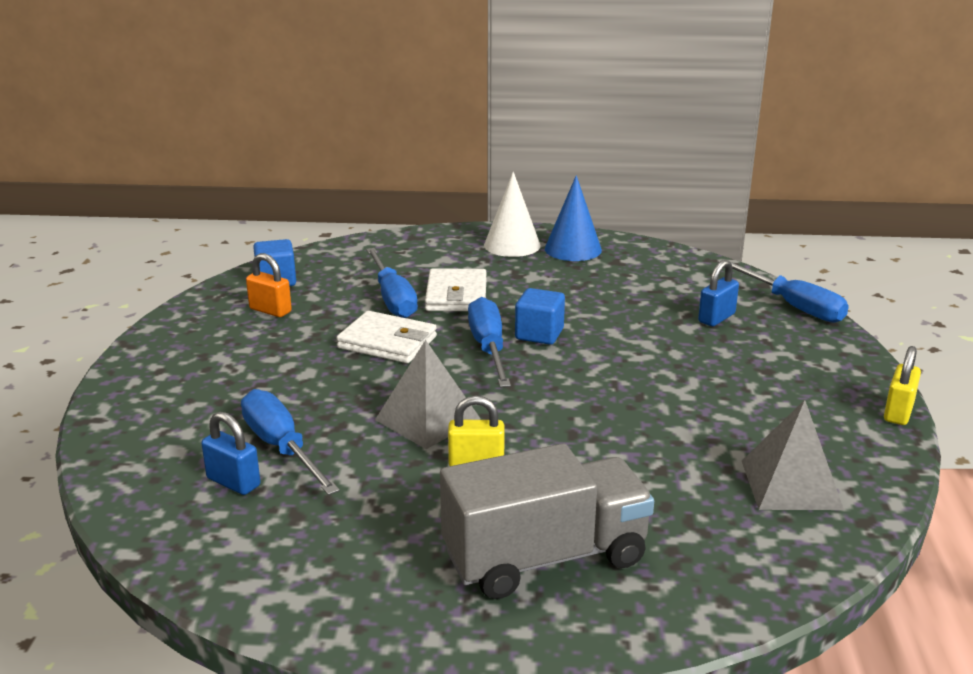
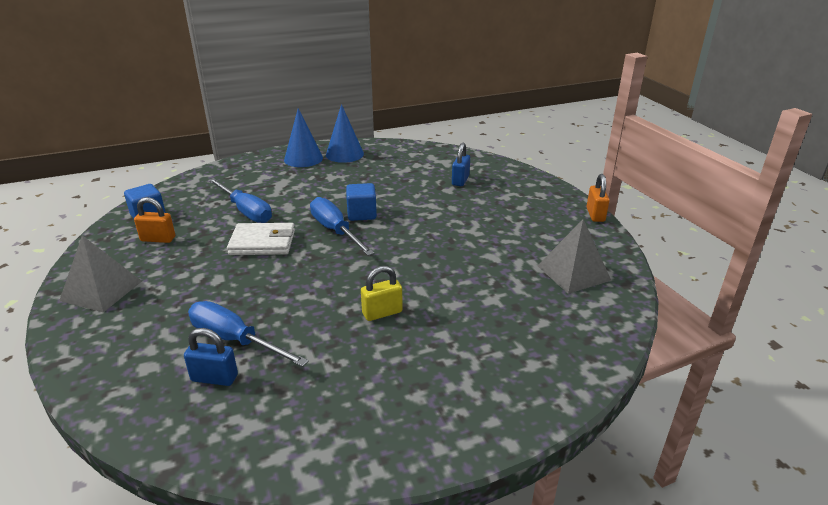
camera: 25 degrees left, 5 degrees up
(428, 419) = (328, 290): grey pyramid -> grey pyramid (101, 290)
(456, 295) = (289, 199): white wallet -> none
(512, 245) = (303, 159): white cone -> blue cone
(545, 557) = (470, 364): grey truck -> none
(793, 306) = (496, 164): blue screwdriver -> none
(898, 412) = (595, 215): yellow padlock -> orange padlock

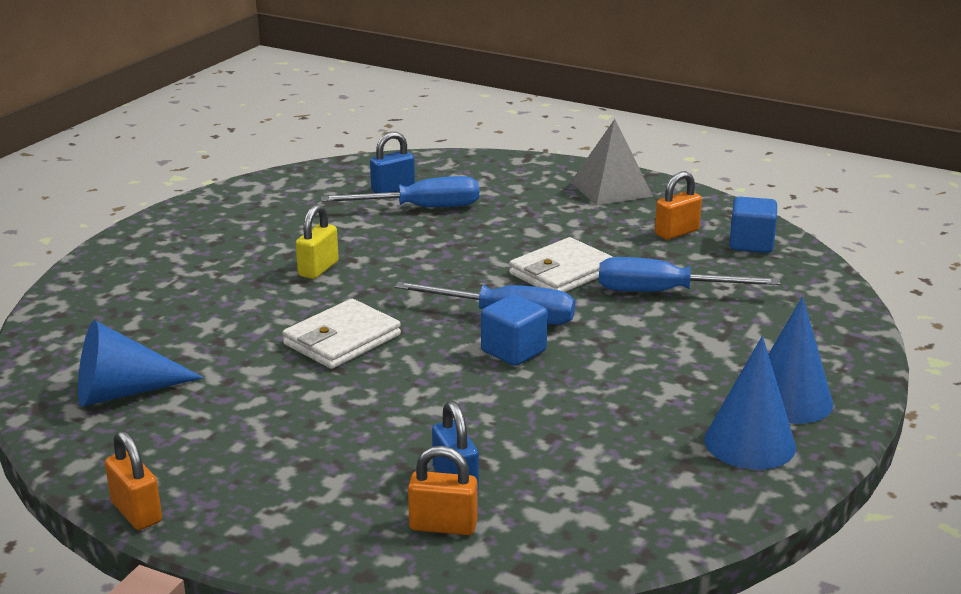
camera: 140 degrees right, 5 degrees down
(430, 254) = (342, 339): none -> white wallet
(482, 171) = (443, 526): none -> orange padlock
(573, 273) = (124, 392): grey pyramid -> blue cone

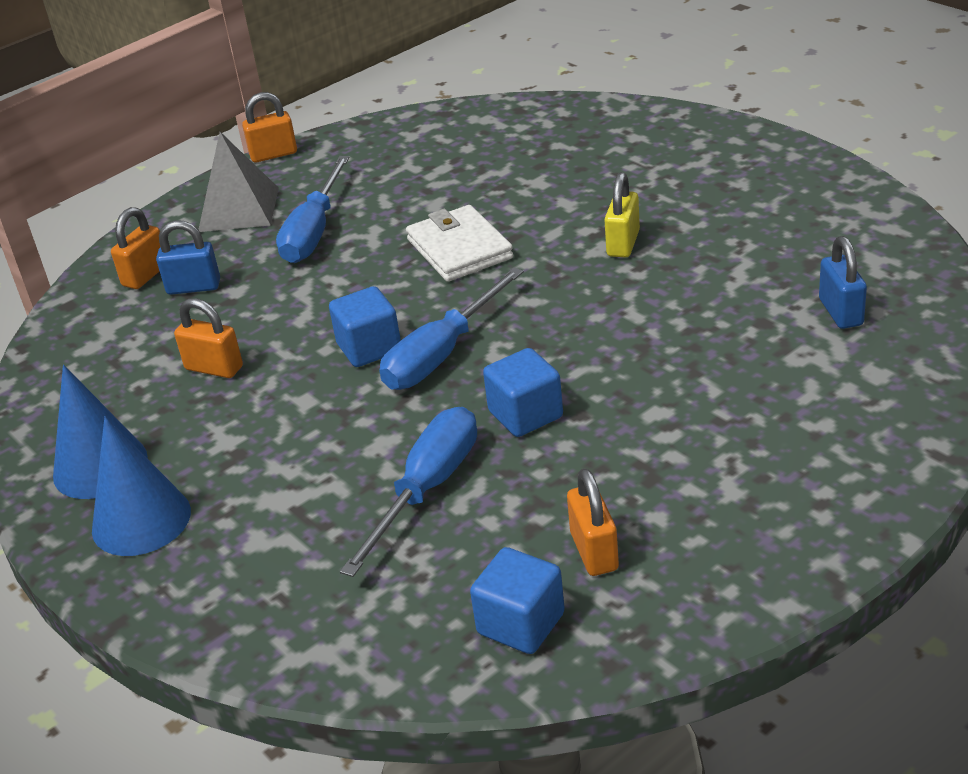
camera: 115 degrees right, 10 degrees up
(124, 392) = (441, 145): blue cone -> none
(318, 269) = (623, 244): yellow padlock -> yellow padlock turned 60 degrees clockwise
(421, 208) = (768, 329): blue screwdriver -> blue screwdriver (314, 231)
(562, 272) = (525, 414): white wallet -> blue cube
(583, 424) = (214, 368): none -> orange padlock
(611, 189) = (783, 521): grey pyramid -> grey pyramid (238, 209)

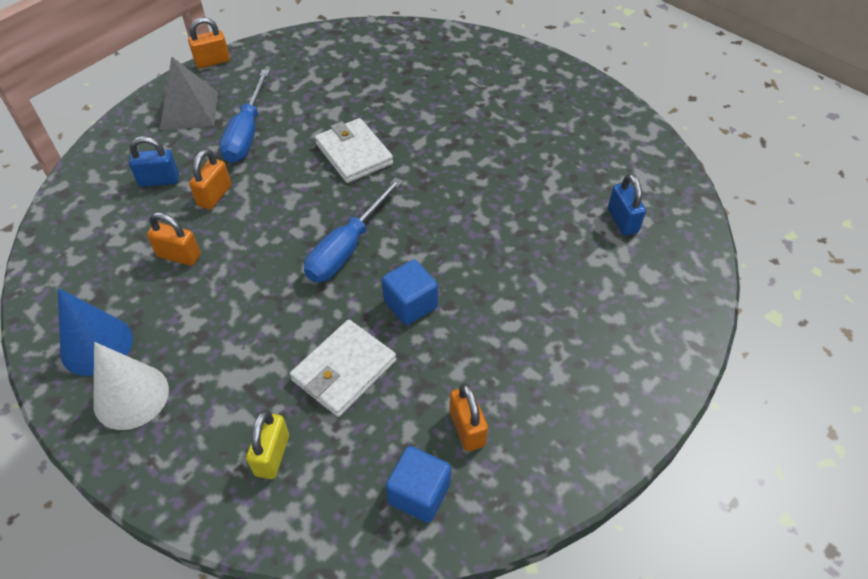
camera: 10 degrees left, 15 degrees up
(141, 520) = (131, 396): blue cone -> white cone
(146, 275) = (122, 168): orange padlock -> orange padlock (215, 196)
(369, 348) = (294, 241): blue cube -> none
(427, 489) = (344, 370): blue screwdriver -> white wallet
(623, 244) = (470, 154): yellow padlock -> yellow padlock (272, 455)

